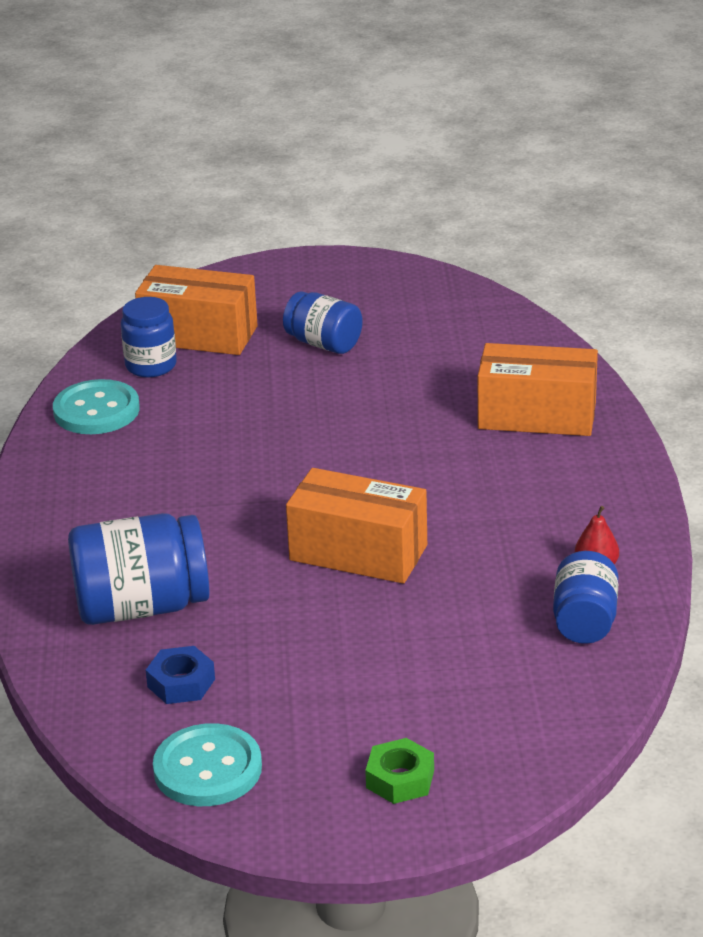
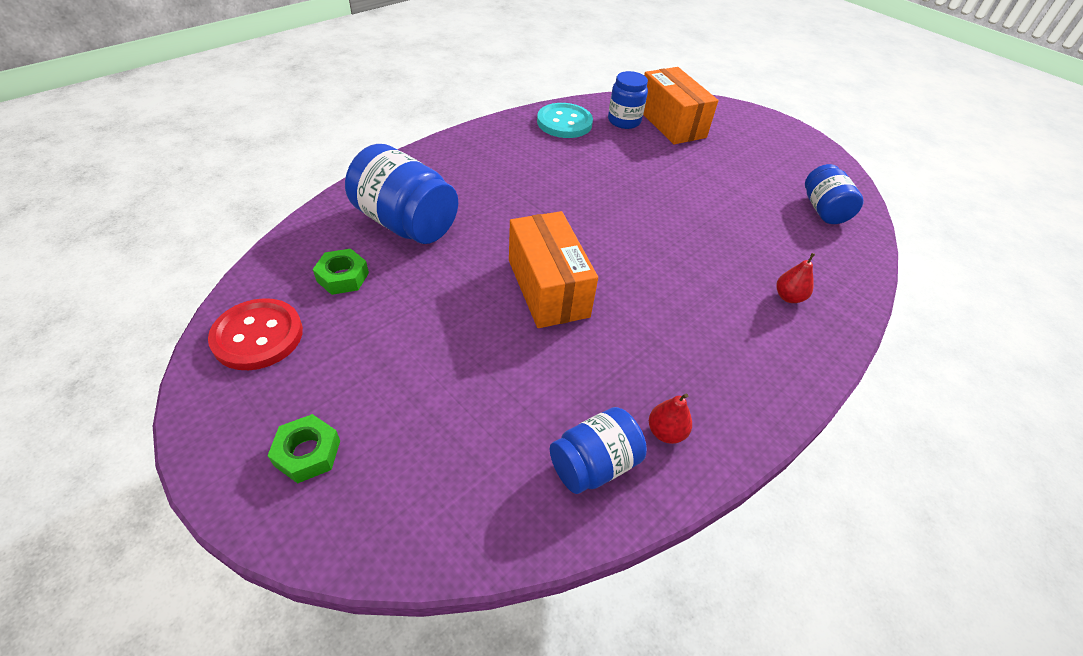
camera: 45 degrees right, 15 degrees up
(181, 683) = (343, 277): blue nut -> green nut
(207, 769) = (258, 336): turquoise button -> red button
(324, 344) = (726, 168): blue jar -> blue jar (823, 210)
(537, 416) = (788, 297): orange box -> red pear

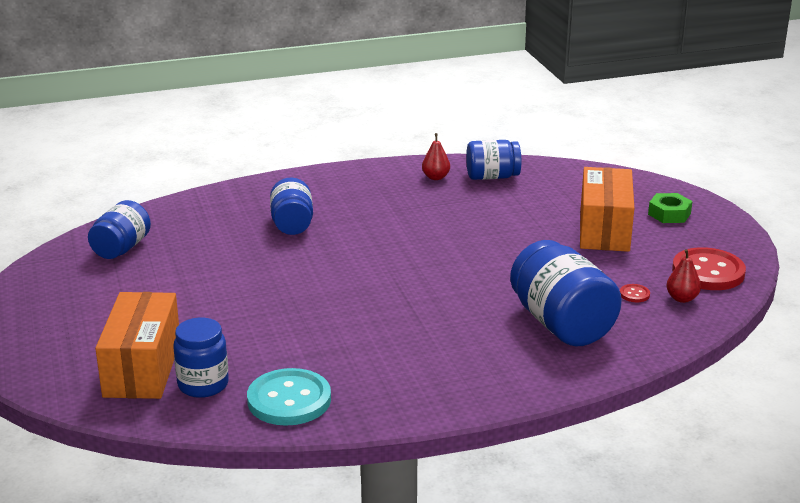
camera: 150 degrees left, 20 degrees down
(343, 277) = (634, 294): green nut -> red button
(548, 288) = (455, 252): orange box -> orange box (604, 229)
(732, 281) = (292, 224): none -> blue jar
(788, 297) = (260, 208): red pear -> red pear (682, 298)

